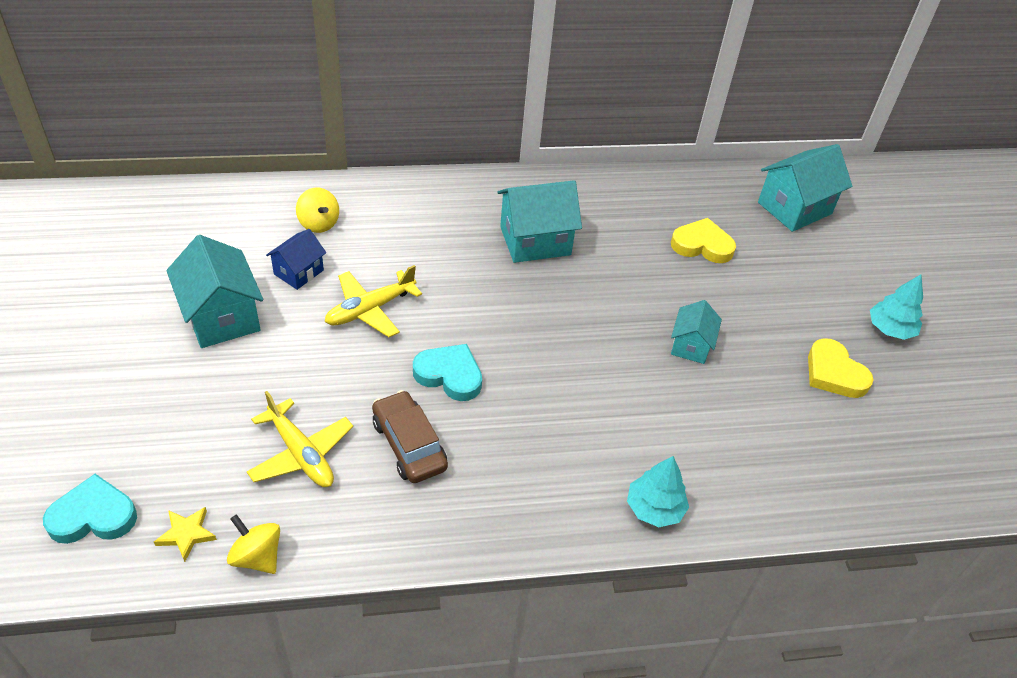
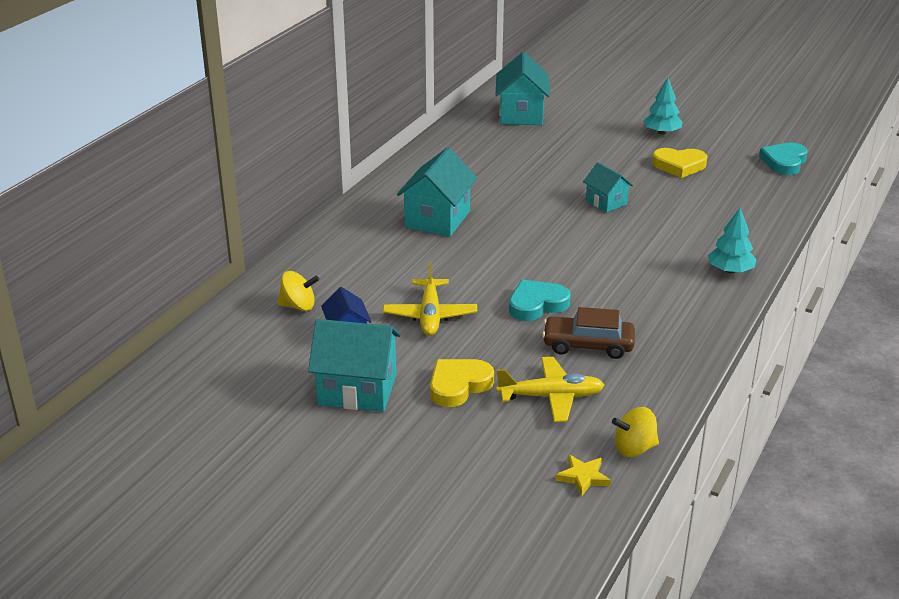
camera: 50 degrees left, 15 degrees down
(93, 516) = (521, 522): turquoise heart -> turquoise heart (784, 162)
(702, 245) = (518, 160): yellow heart -> yellow heart (458, 385)

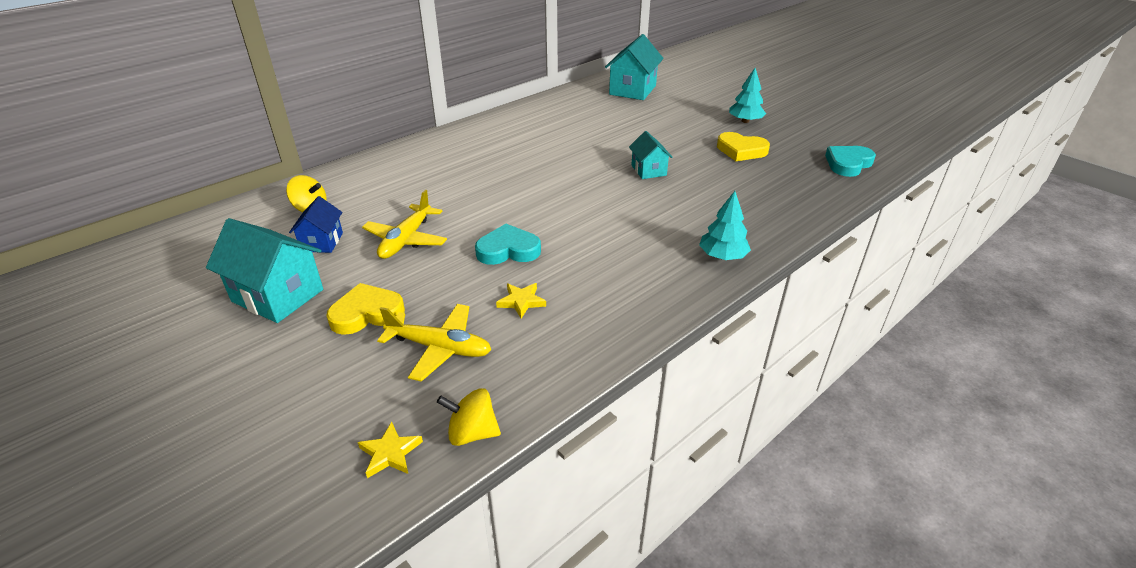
camera: 20 degrees right, 5 degrees up
(437, 219) = (490, 159): turquoise house -> none
(588, 345) = (521, 301): brown car -> yellow star

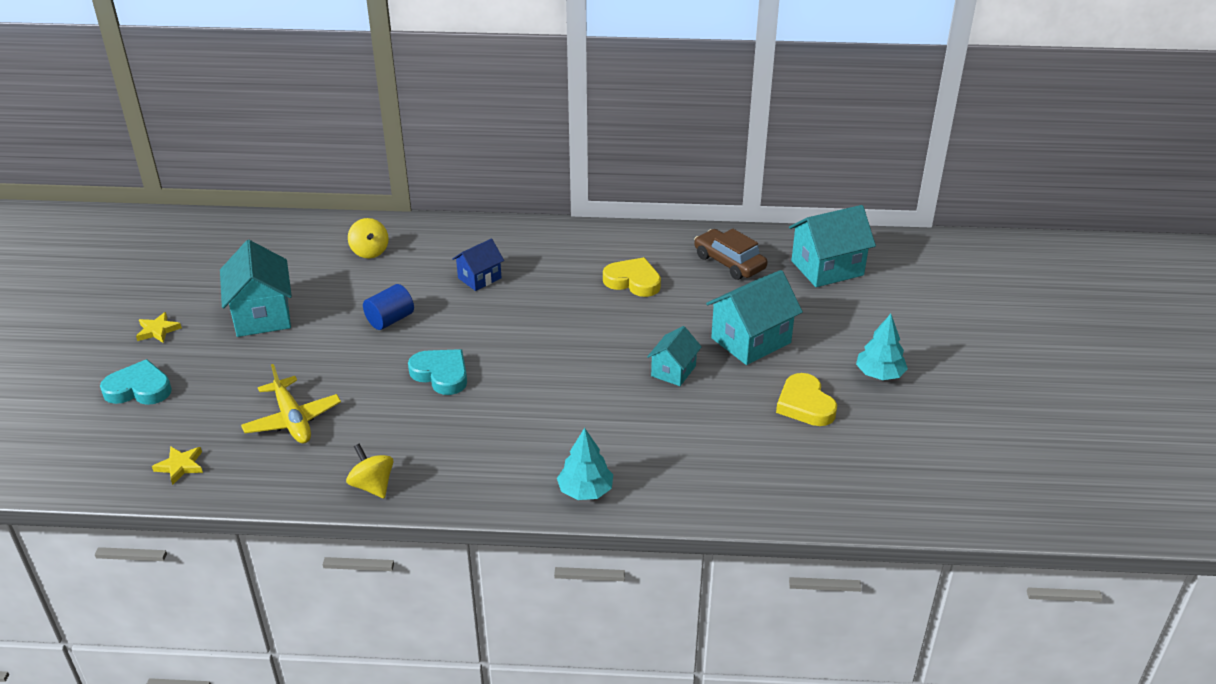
camera: 45 degrees right, 0 degrees up
(322, 242) = (339, 287): blue house -> blue house (479, 278)
(367, 313) = (289, 364): yellow heart -> yellow heart (633, 281)
(406, 240) = (390, 320): yellow plane -> blue cylinder
(472, 433) = (231, 487): yellow spinning top -> yellow spinning top (372, 486)
(521, 301) = (386, 422): yellow star -> yellow star (158, 330)
(578, 108) = (729, 262): none -> brown car
(659, 137) = (751, 340): none -> turquoise house
(848, 164) = (892, 489): turquoise heart -> turquoise heart (139, 389)

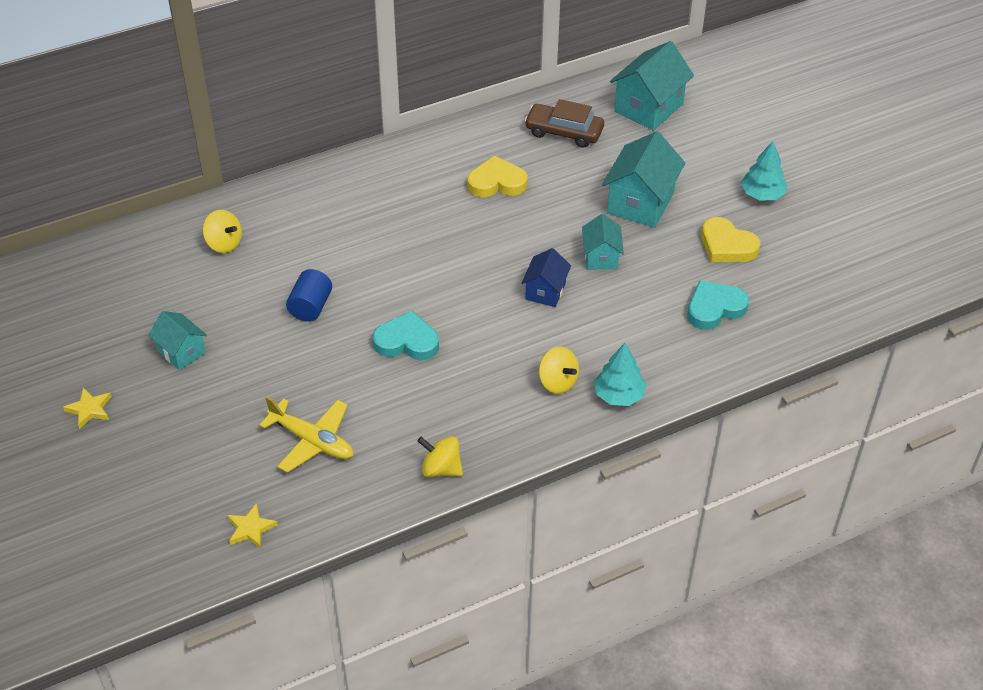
camera: 30 degrees left, 10 degrees up
(139, 389) = (132, 475): turquoise heart -> turquoise heart (714, 308)
(262, 315) = (181, 352): turquoise house -> turquoise house, size x0.59
(479, 278) = (356, 232): blue house -> blue house (545, 291)
(539, 457) = (557, 382): none -> yellow spinning top

